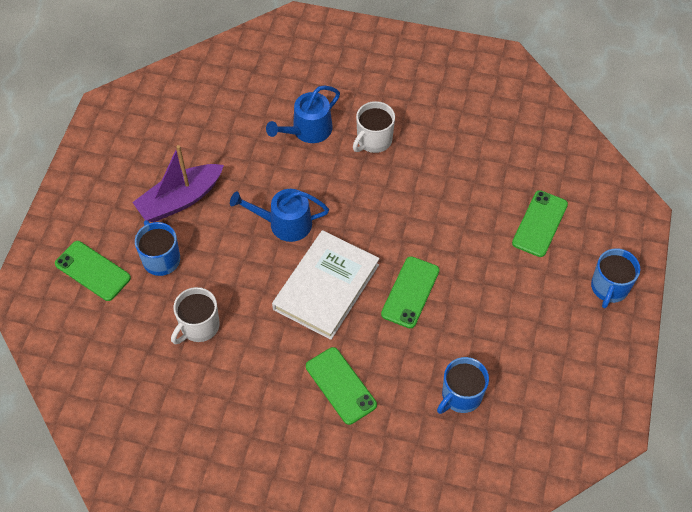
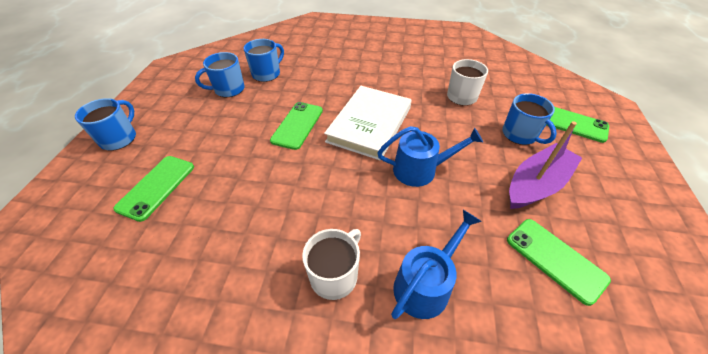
camera: 175 degrees right, 10 degrees down
(341, 385) = (349, 74): green phone -> green phone (555, 259)
(508, 364) = (228, 89): none -> blue mug

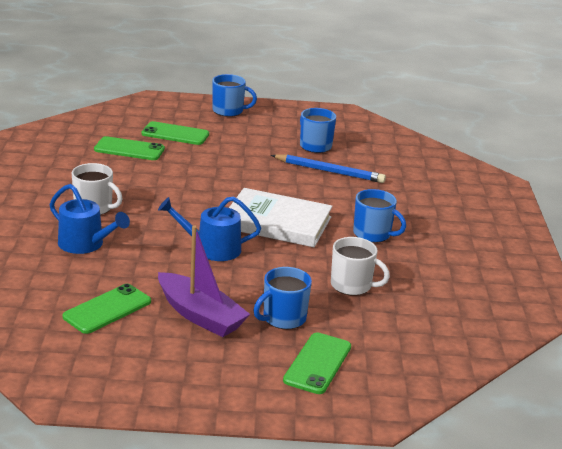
camera: 80 degrees right, 20 degrees down
(267, 74) = (352, 162): blue mug -> blue mug (373, 234)
(280, 87) = (329, 171): none -> blue pencil
(297, 125) = (266, 184): green phone -> green phone (129, 149)
(420, 170) = (212, 249): blue watering can -> blue watering can turned 105 degrees clockwise

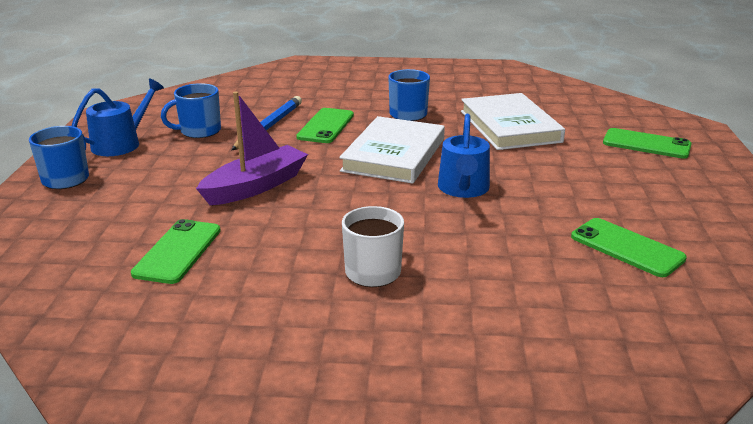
camera: 85 degrees left, 0 degrees up
(85, 244) = (480, 272): blue watering can -> blue watering can (121, 144)
(175, 134) = (133, 216): green phone -> green phone (326, 126)
(200, 315) = (604, 194): purple boat -> purple boat (255, 186)
(283, 318) = (584, 156): blue mug -> none
(352, 285) = (509, 126): white mug -> white book

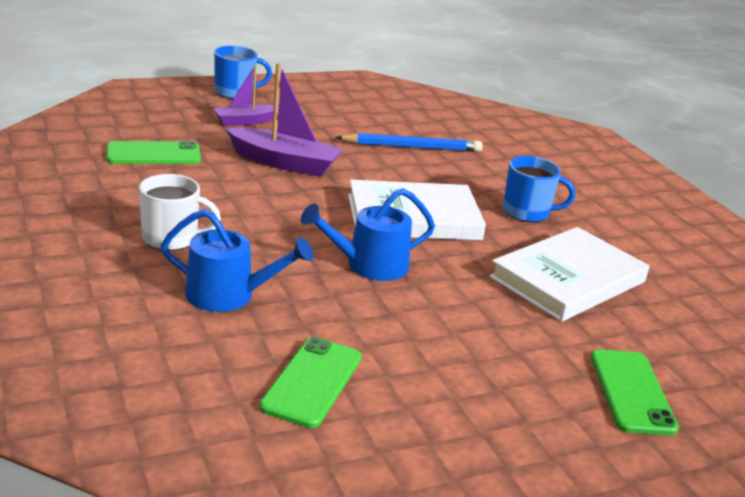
camera: 60 degrees right, 0 degrees up
(121, 144) = (313, 97): blue watering can -> blue watering can (228, 295)
(145, 187) = (245, 121): none -> purple boat
(199, 131) = (368, 120): blue mug -> none
(326, 126) = (443, 173): green phone -> none

